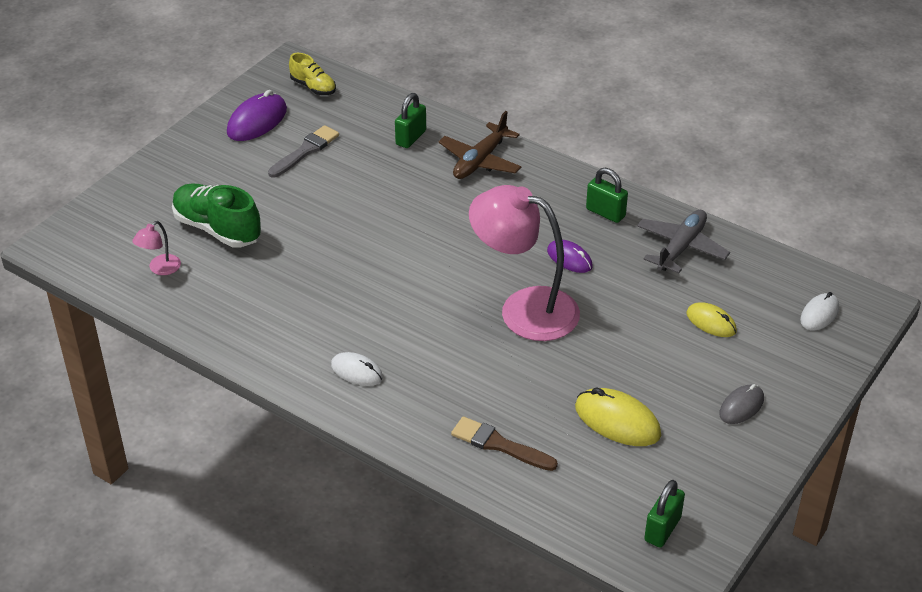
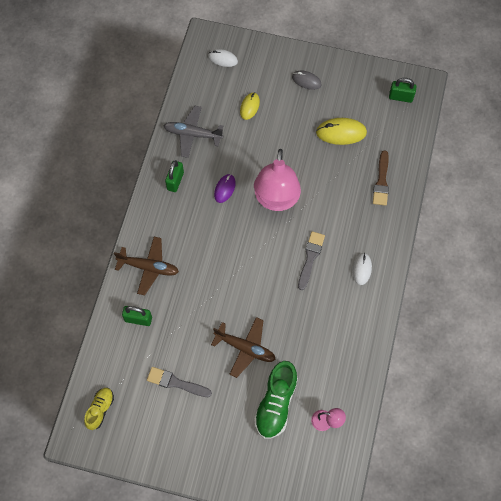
camera: 110 degrees left, 25 degrees up
(257, 121) = (153, 431): purple mouse -> none
(311, 220) = (245, 348): none -> brown plane
(407, 320) = (310, 258): none -> grey brush
(617, 421) = (341, 132): yellow mouse -> yellow mouse turned 75 degrees clockwise

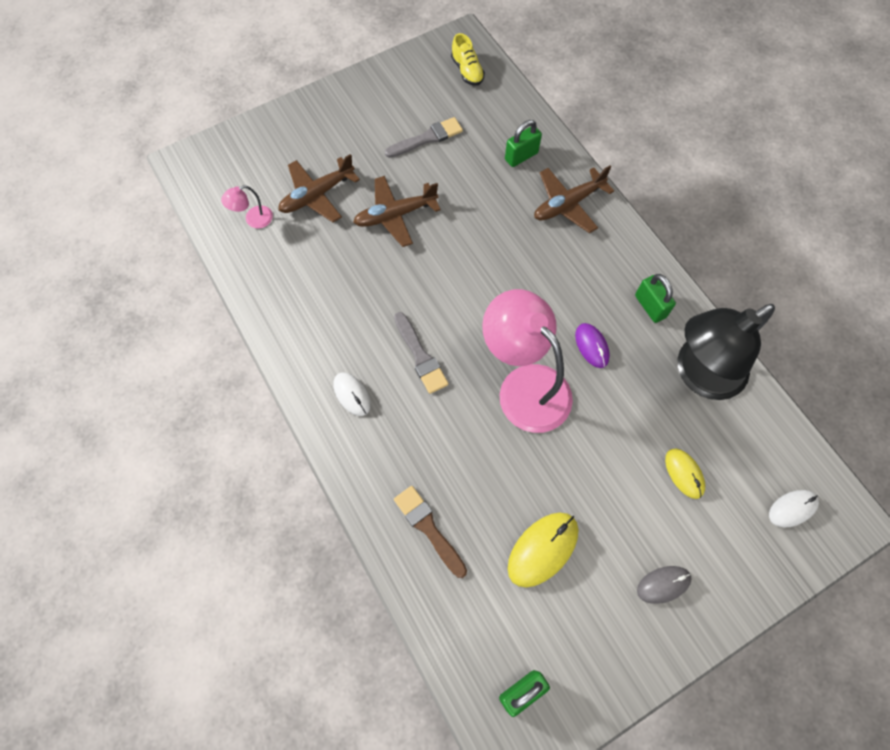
camera: 135 degrees right, 0 degrees up
(193, 134) = (699, 375): grey plane -> black lamp
(276, 404) = (317, 195): green shoe -> brown plane

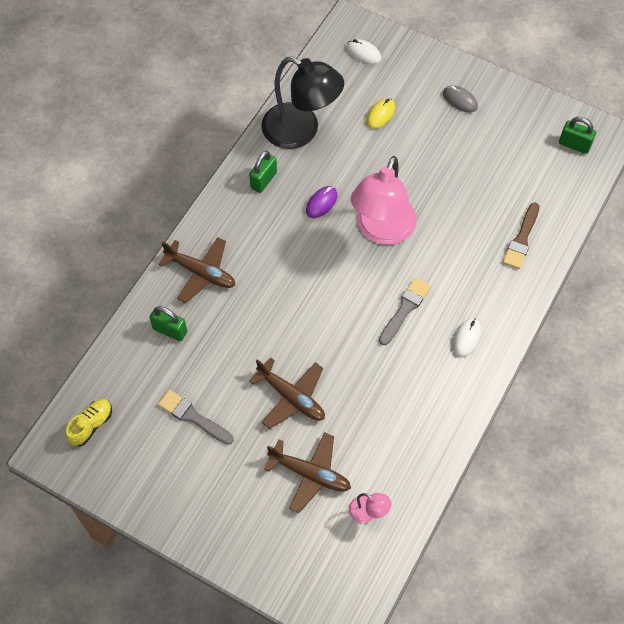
camera: 120 degrees left, 5 degrees down
(542, 549) = (486, 170): yellow mouse -> none

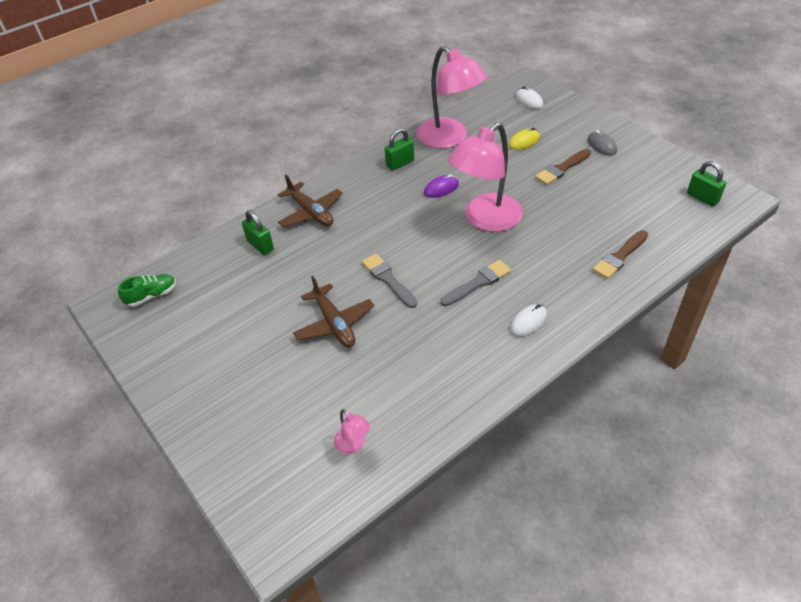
camera: 25 degrees right, 15 degrees down
(91, 425) = (151, 296): yellow shoe -> green shoe
(193, 417) = (239, 314): grey brush -> grey brush (388, 279)
(301, 131) = (449, 139): black lamp -> pink lamp
(310, 474) = (315, 392): brown plane -> none
(431, 142) = (562, 169): none -> brown brush

